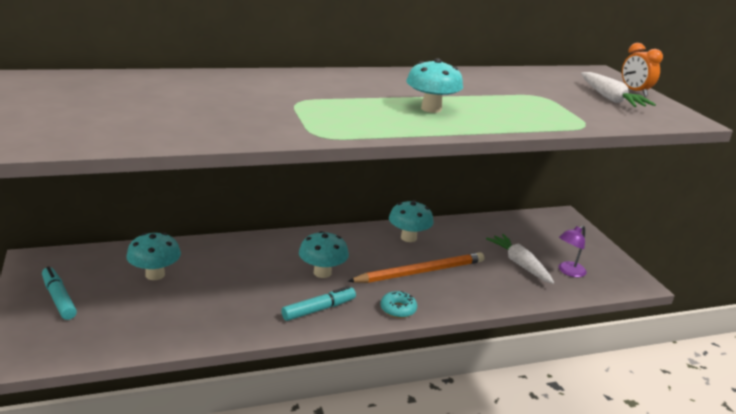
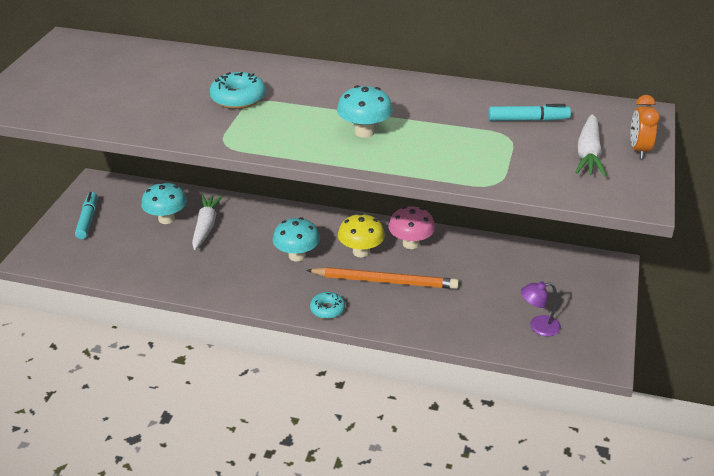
camera: 35 degrees right, 10 degrees up
(278, 101) = (238, 98): none -> turquoise donut
(319, 309) = (262, 288): turquoise marker -> turquoise marker (528, 120)
(375, 254) = (361, 252): none -> yellow mushroom
(408, 238) = (411, 244): turquoise mushroom -> pink mushroom
(519, 264) = (494, 303): white carrot -> white carrot (206, 226)

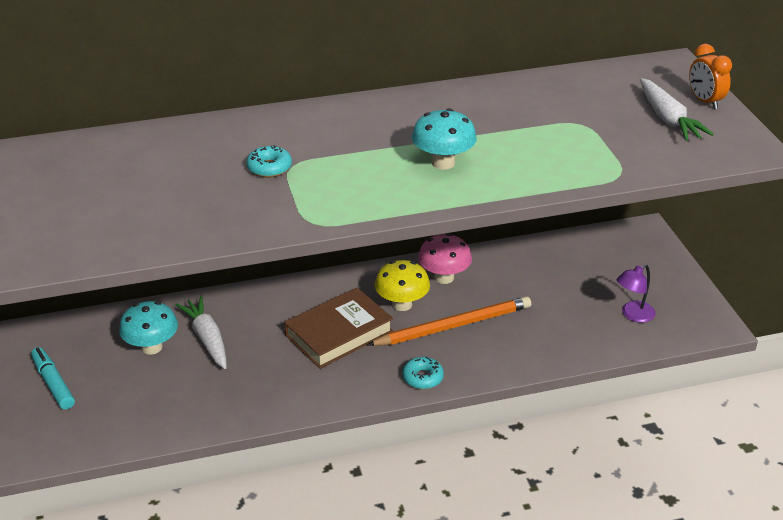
camera: 30 degrees left, 0 degrees up
(238, 98) = (269, 168): turquoise donut -> turquoise donut, size x0.66
(297, 256) = (339, 333): turquoise mushroom -> brown book
(528, 120) = (582, 102): turquoise marker -> none

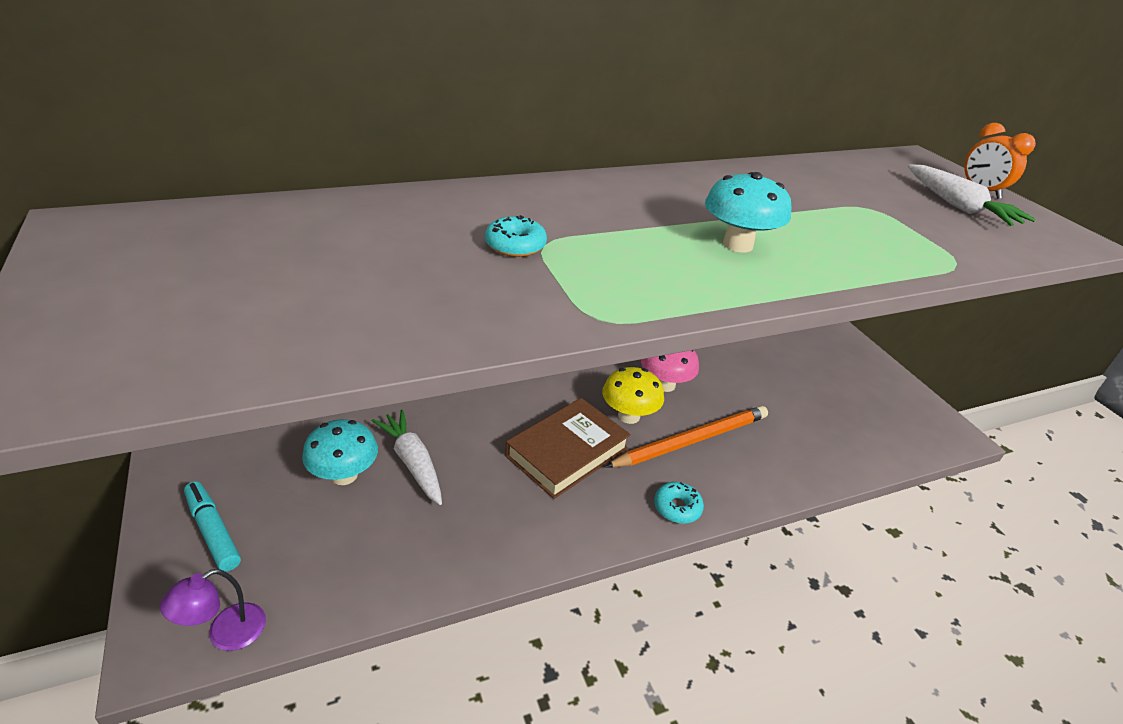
camera: 10 degrees left, 0 degrees up
(633, 315) = (871, 425): purple lamp -> purple lamp (225, 634)

